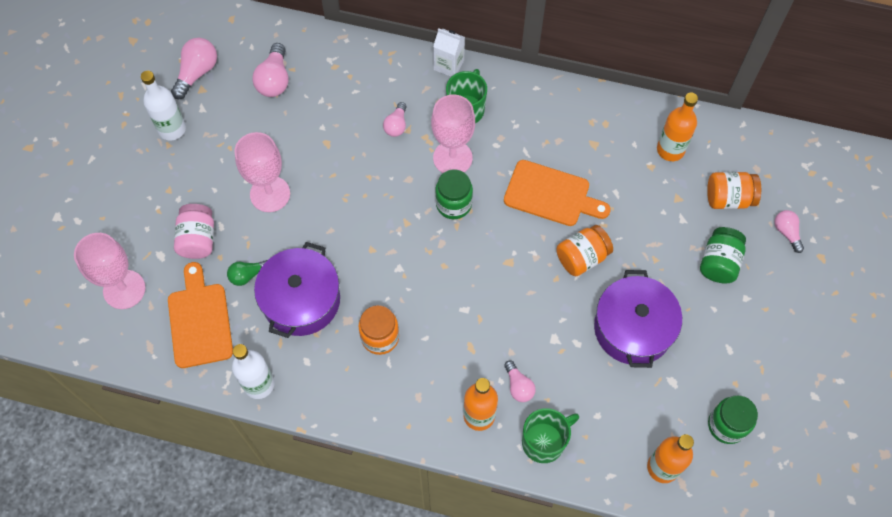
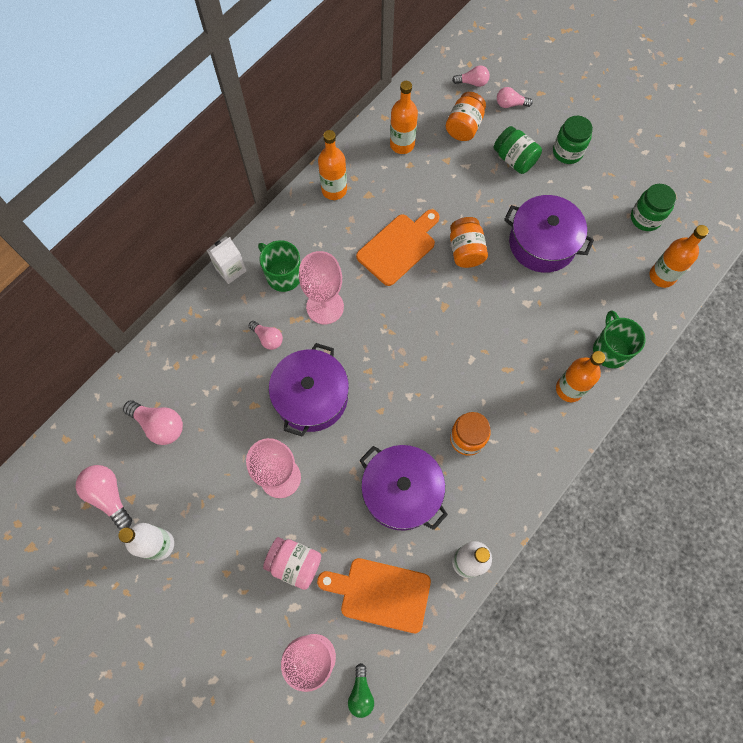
camera: 65 degrees left, 5 degrees up
(248, 275) = (354, 530): green light bulb -> green light bulb (361, 693)
(357, 186) = (311, 397): none -> purple pot
(453, 204) = (370, 325): green jar -> green jar (567, 152)
(518, 386) = (556, 348): pink light bulb -> pink light bulb (472, 82)
(581, 112) = (334, 190): none -> orange bottle

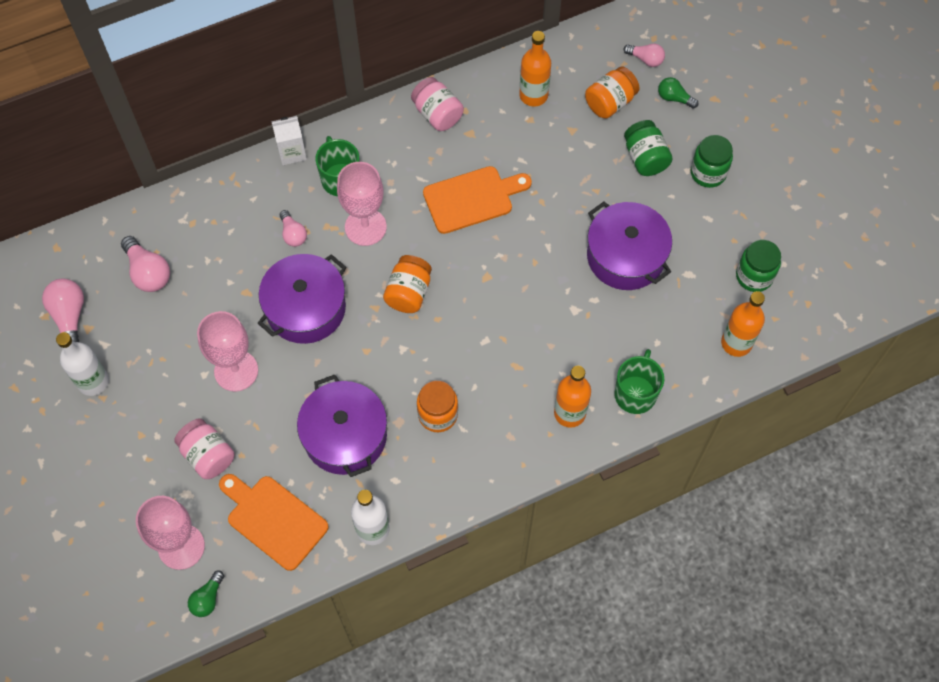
camera: 25 degrees right, 5 degrees down
(334, 190) = (437, 114): orange bottle -> pink jar
(465, 251) = (540, 230): orange jar -> orange jar (408, 293)
(510, 104) = (674, 98): pink light bulb -> green light bulb

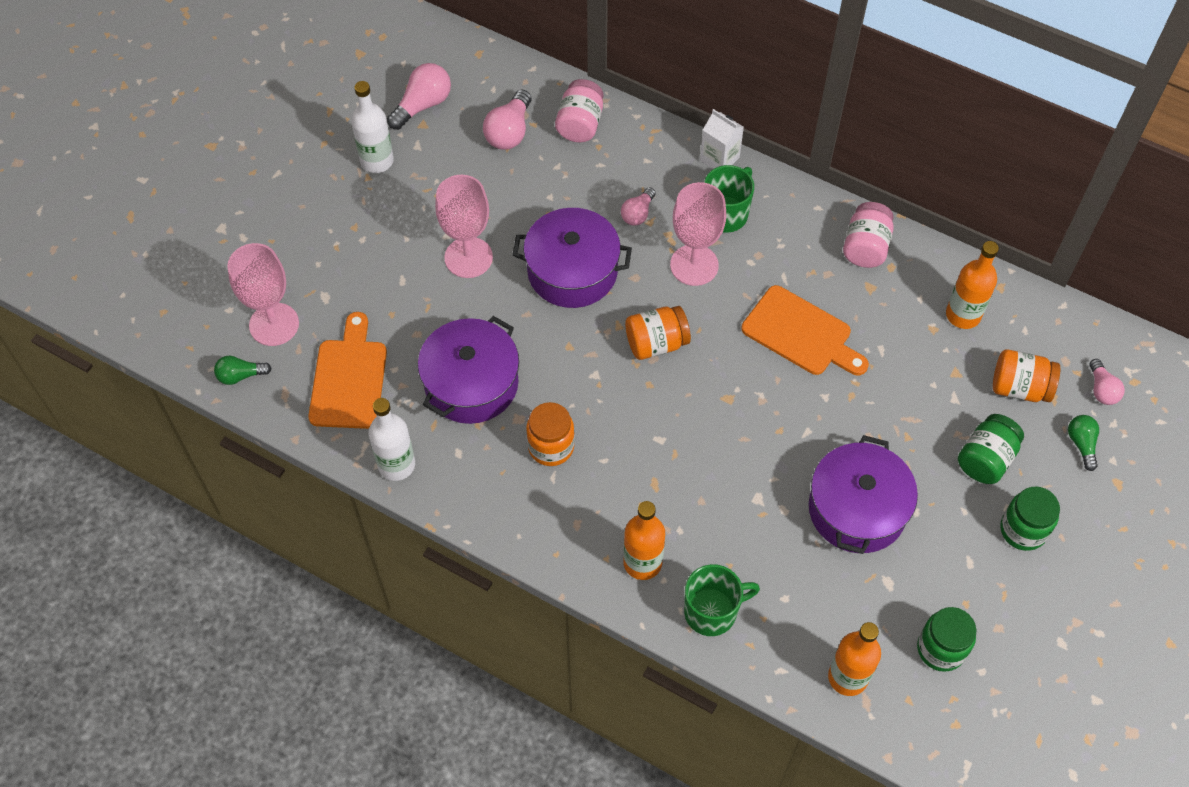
camera: 55 degrees right, 5 degrees down
(208, 455) = (372, 289): pink jar -> pink jar (580, 124)

